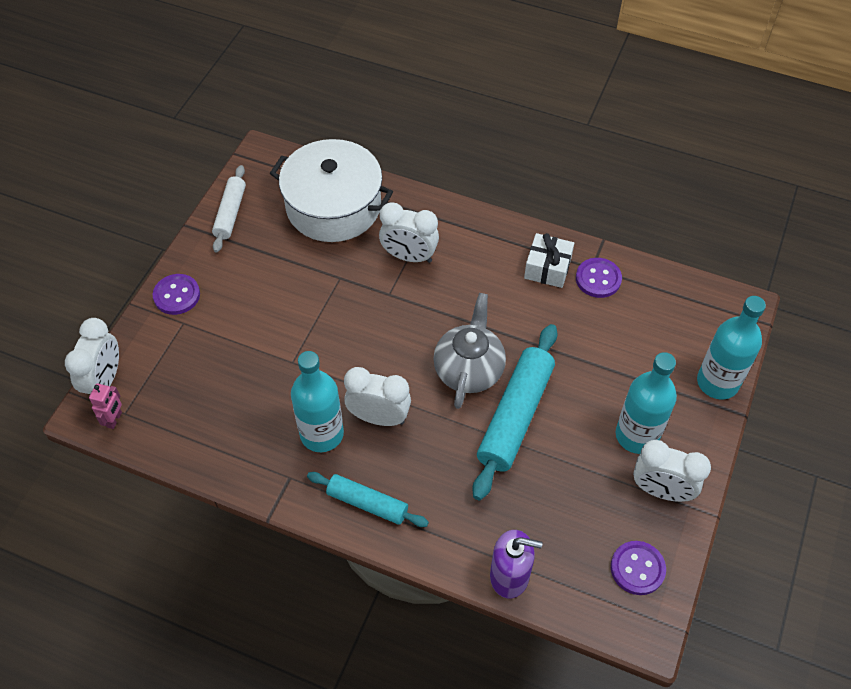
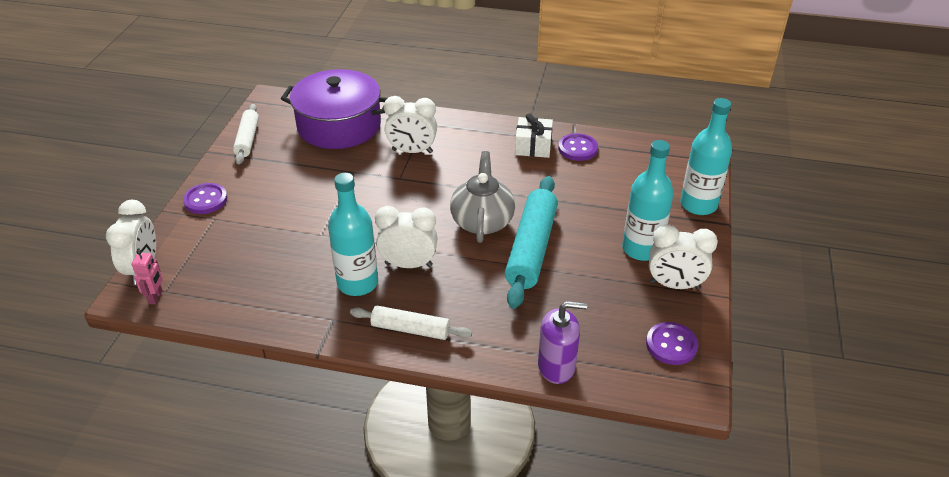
camera: 10 degrees left, 15 degrees down
(333, 206) = (339, 125): white pot -> purple pot
(367, 503) = (410, 329): turquoise rolling pin -> white rolling pin

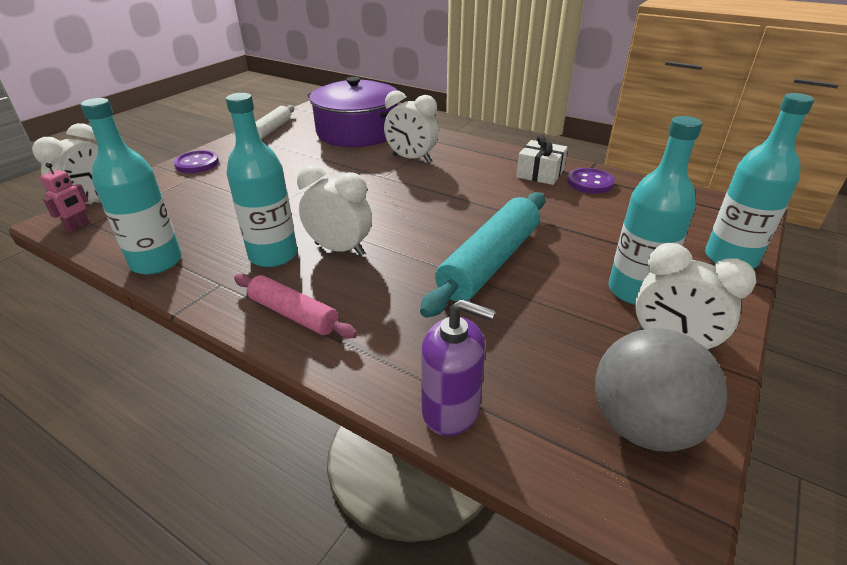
camera: 20 degrees right, 5 degrees down
(263, 313) = (156, 262): none -> turquoise bottle
(410, 329) = (293, 314): white rolling pin -> pink rolling pin
(482, 221) = (447, 226): grey teapot -> none
(671, 345) = (643, 426): purple button -> grey ball

